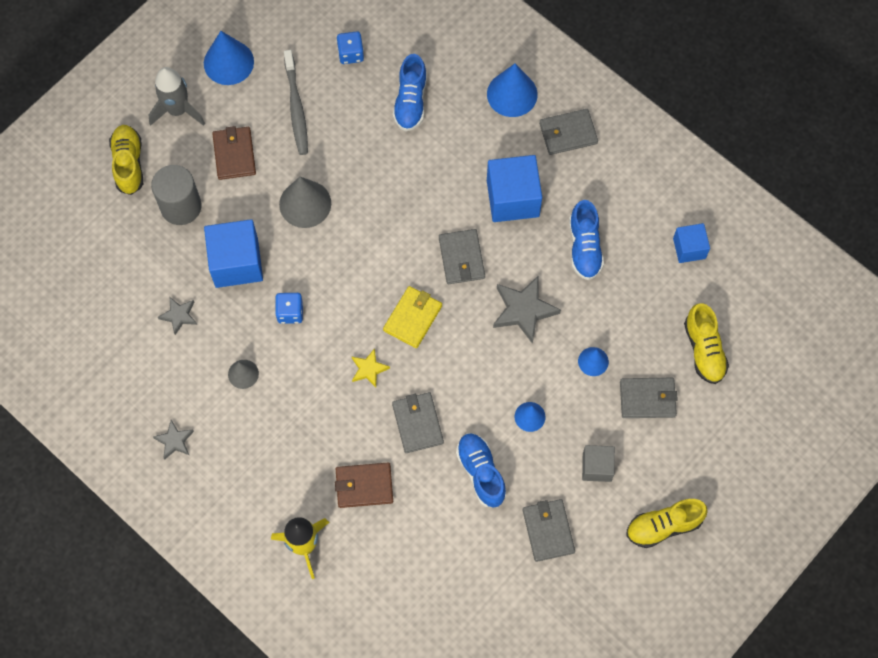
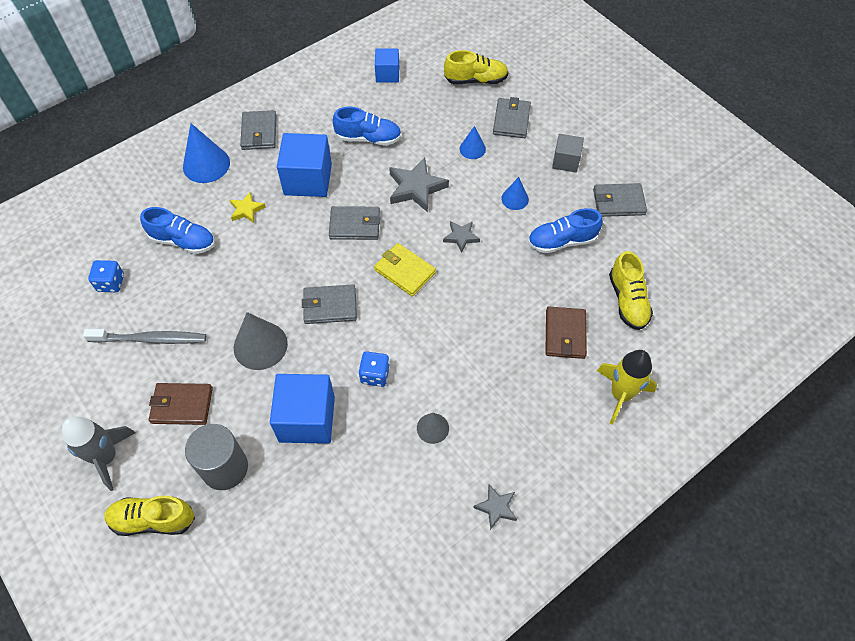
camera: 80 degrees left, 10 degrees down
(179, 316) = (353, 485): grey star -> grey star (461, 237)
(228, 62) = (70, 397): blue cone -> none
(369, 369) = (448, 314): yellow star -> yellow star (246, 210)
(417, 423) = (509, 282): grey wallet -> grey wallet (330, 306)
(663, 526) = (619, 128): yellow shoe -> yellow shoe (627, 300)

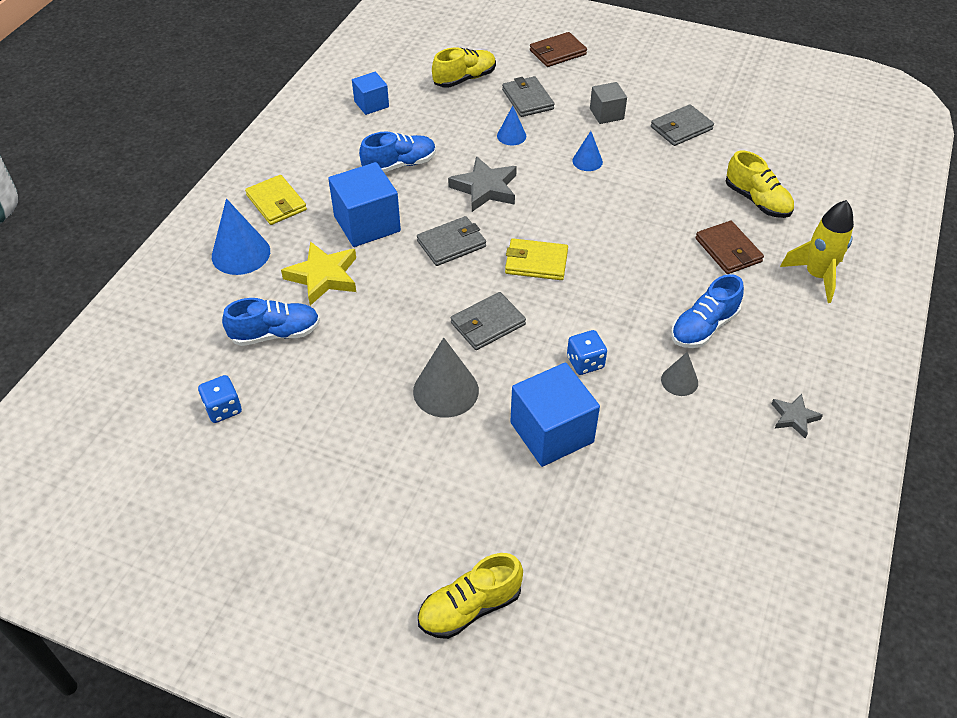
camera: 30 degrees left, 10 degrees down
(106, 457) = (364, 576): grey rocket -> none
(150, 339) = (317, 440): grey toothbrush -> none
(182, 405) = (408, 485): brown wallet -> brown wallet (557, 52)
(225, 468) = (505, 518): grey cylinder -> none
(246, 210) = (323, 276): yellow star -> yellow star, size x1.75
(259, 132) = (276, 203): grey wallet -> yellow wallet
(461, 237) = (565, 212): grey star -> none
(562, 241) = (659, 178): blue shoe -> blue shoe (703, 327)

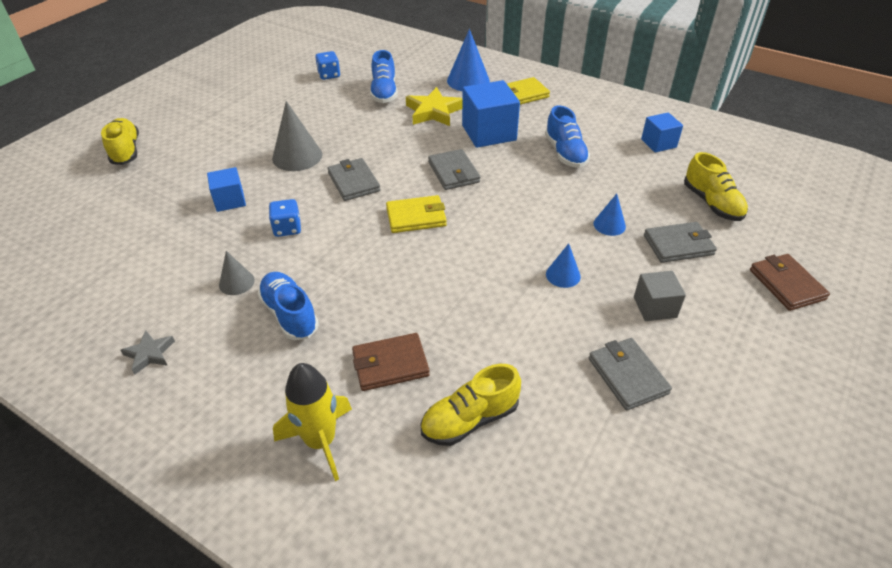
camera: 100 degrees right, 5 degrees down
(485, 188) = (525, 198): grey star -> none
(536, 262) = (416, 217): yellow wallet -> yellow wallet turned 60 degrees clockwise
(551, 432) = (230, 200): blue cube -> blue cube, size x0.58

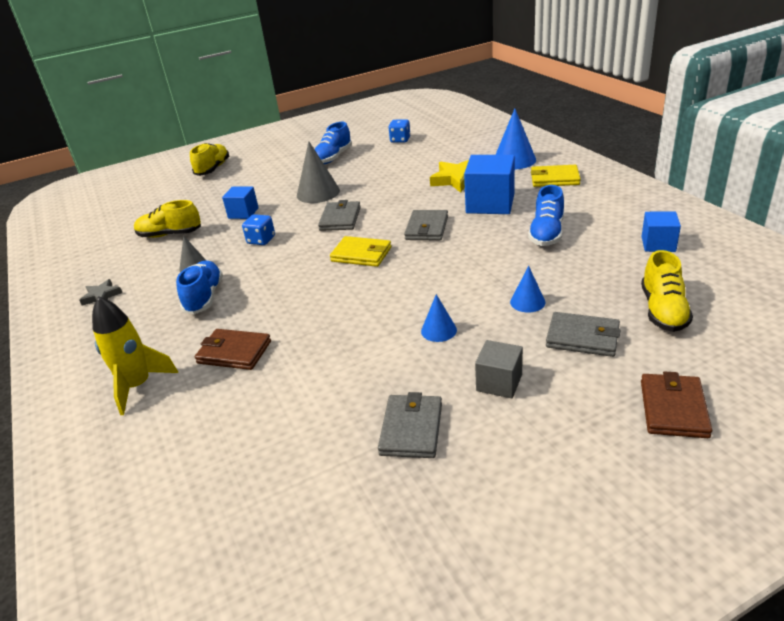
camera: 35 degrees right, 10 degrees down
(384, 92) = (431, 159): blue shoe -> blue shoe (333, 157)
(470, 419) = (248, 411): yellow shoe -> yellow shoe (170, 235)

